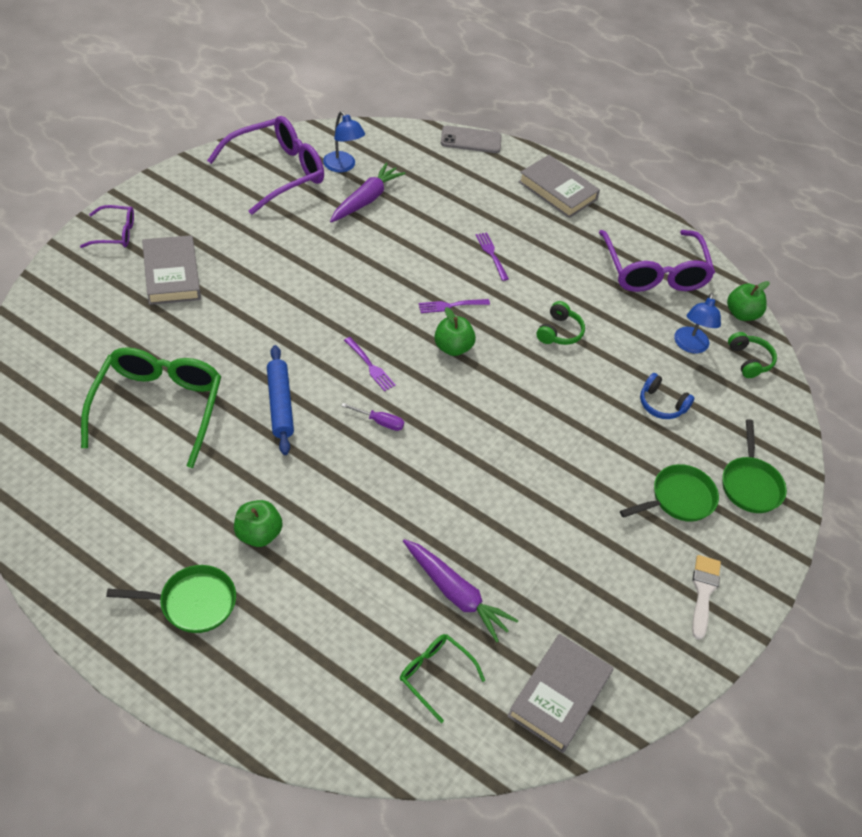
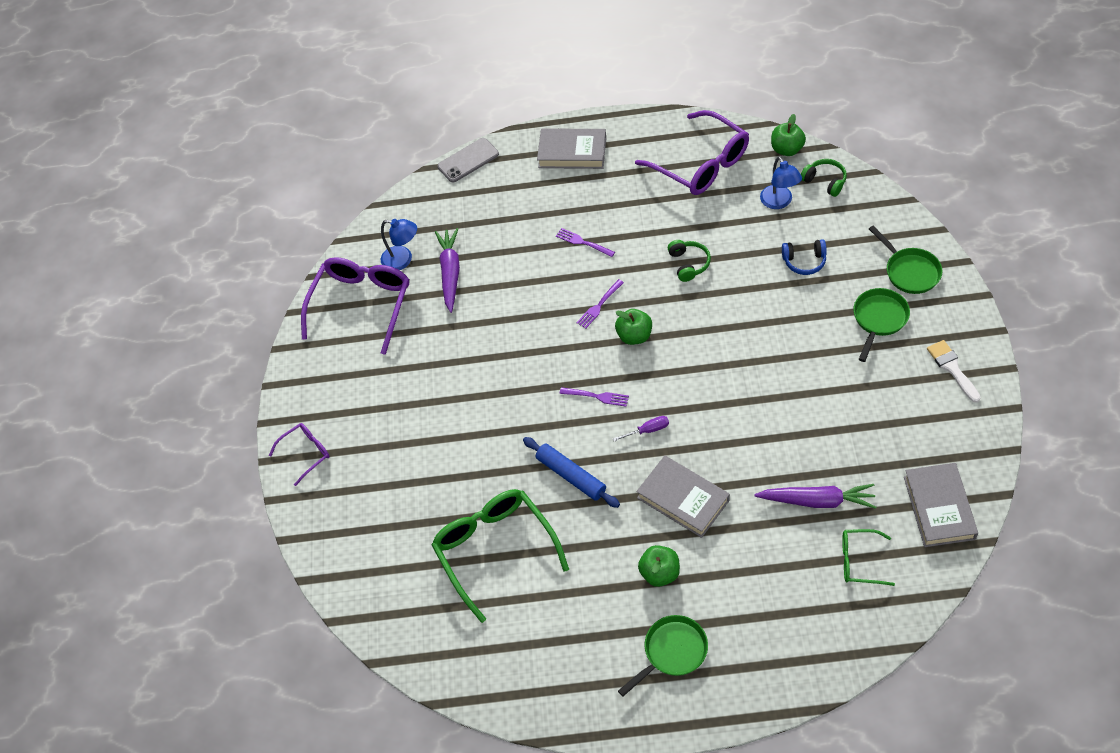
camera: 25 degrees left, 5 degrees up
(172, 274) = (385, 448): grey book -> grey book (683, 499)

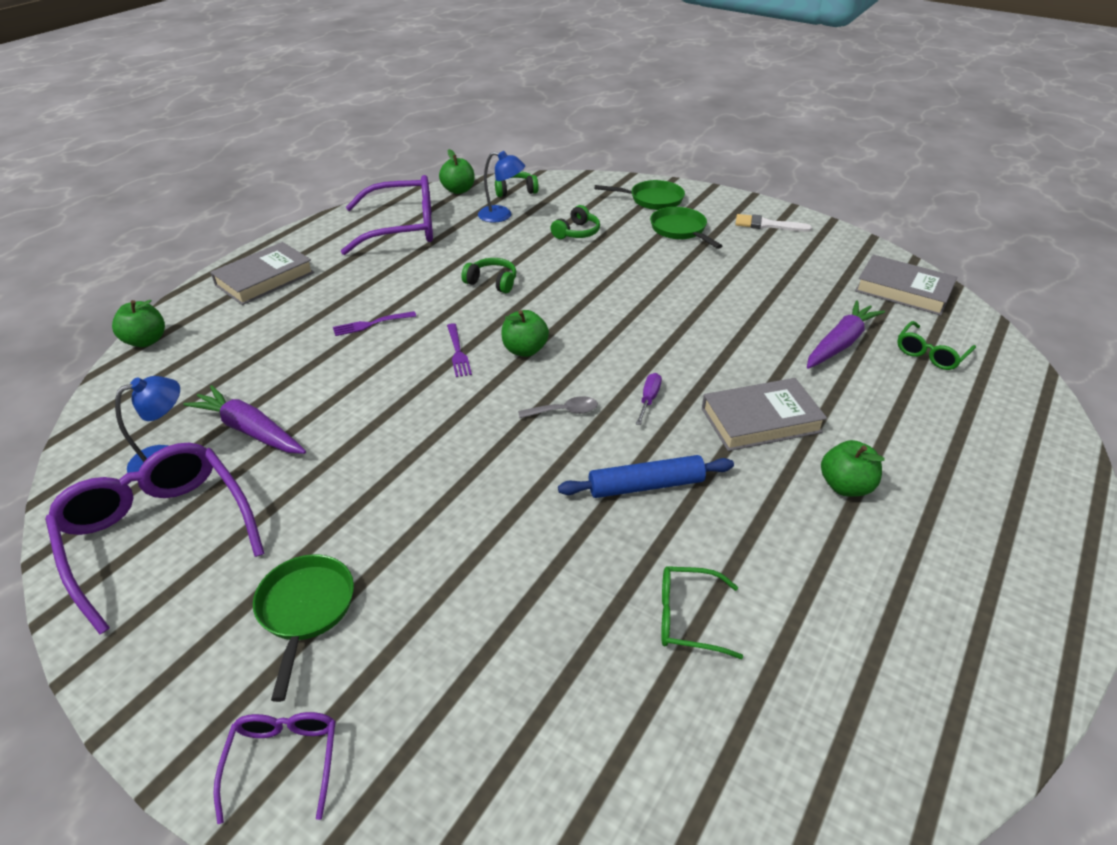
camera: 60 degrees left, 15 degrees down
(468, 160) = (146, 341): grey phone -> green apple
(495, 550) = (687, 618): green glasses -> green glasses, size x0.51
(596, 396) = (564, 411): purple fork -> grey spoon
(672, 652) = (967, 533): green pan -> green pan (305, 610)
(804, 261) = (577, 232): blue headphones -> green headphones

